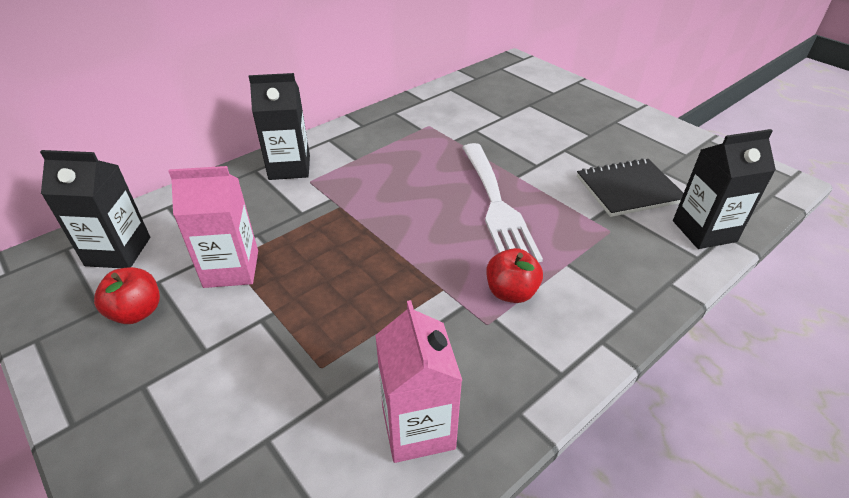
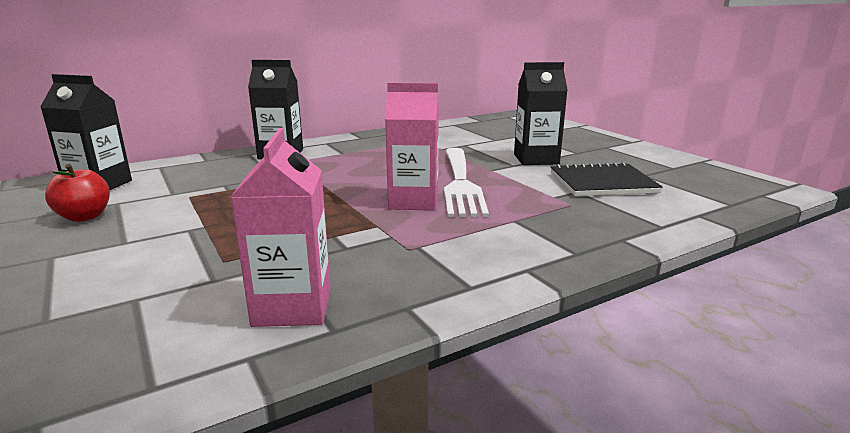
camera: 10 degrees right, 20 degrees down
(231, 269) = (186, 200): pink carton -> pink carton (413, 201)
(511, 292) = (445, 232): red apple -> none
(704, 231) = (675, 211): black carton -> black carton (536, 159)

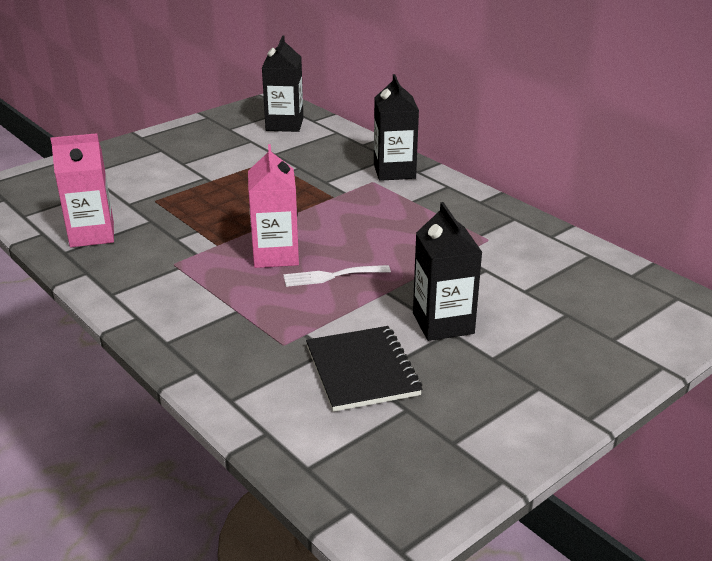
camera: 80 degrees right, 10 degrees up
(84, 217) = (223, 139): red apple -> none
(460, 184) = (331, 276): white fork -> white fork, size x0.52

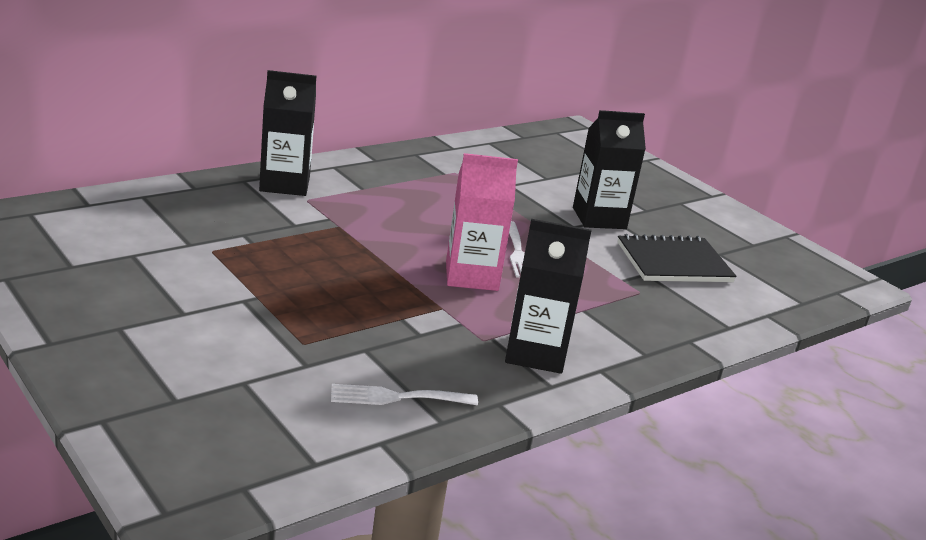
camera: 90 degrees left, 5 degrees down
(92, 234) = (396, 397): pink carton -> white fork
(284, 124) = (89, 224): black carton -> black carton (535, 353)

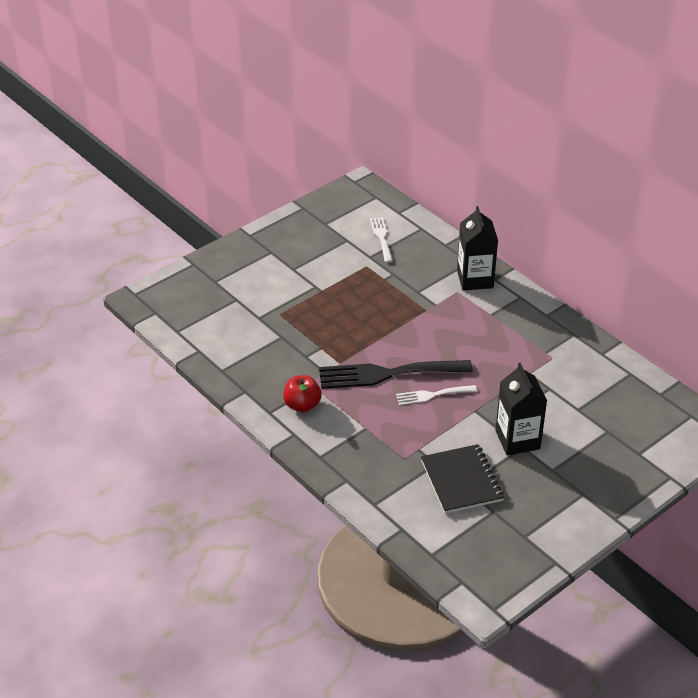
camera: 90 degrees right, 15 degrees up
(396, 397) = (239, 352): white fork -> white fork (381, 237)
(471, 276) = (387, 374): pink carton -> black fork
(535, 353) = (302, 405): black carton -> red apple

